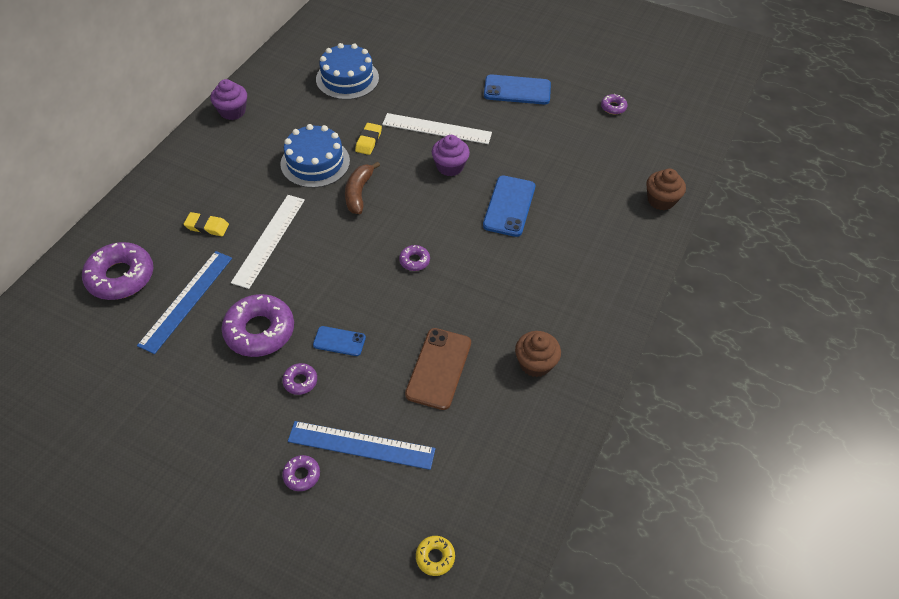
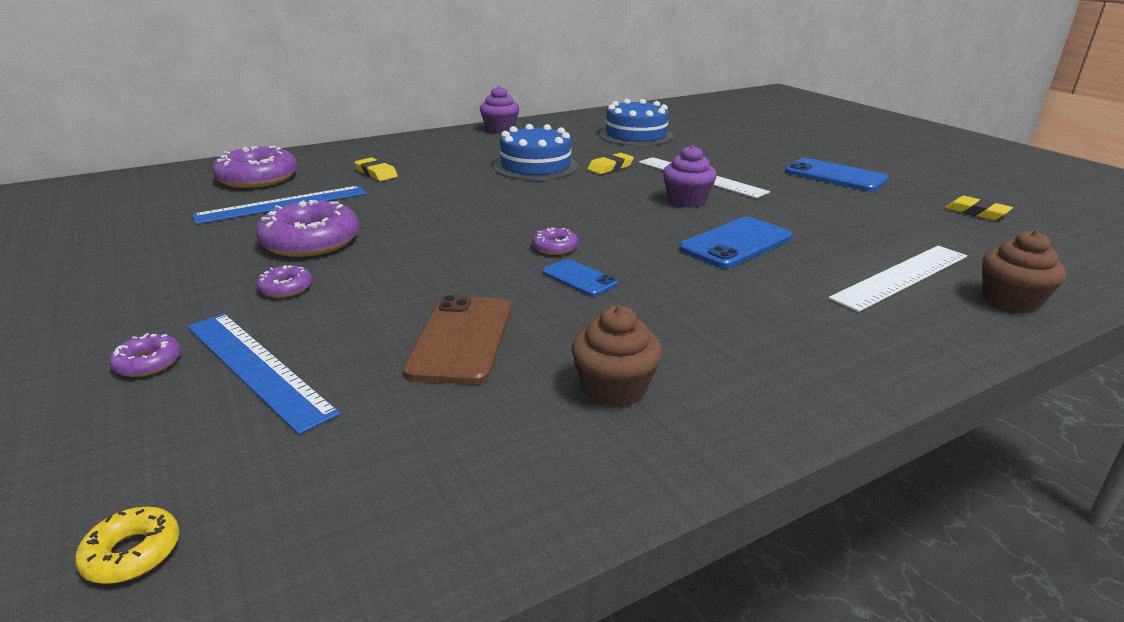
camera: 35 degrees right, 25 degrees down
(269, 240) = (418, 194): white ruler -> white ruler (901, 276)
(339, 341) = (377, 275): blue phone -> blue phone (579, 278)
(359, 193) = (555, 191): brown banana -> none
(439, 368) = (462, 339): brown phone -> brown phone turned 45 degrees counterclockwise
(613, 107) = (976, 212): purple donut -> yellow eraser

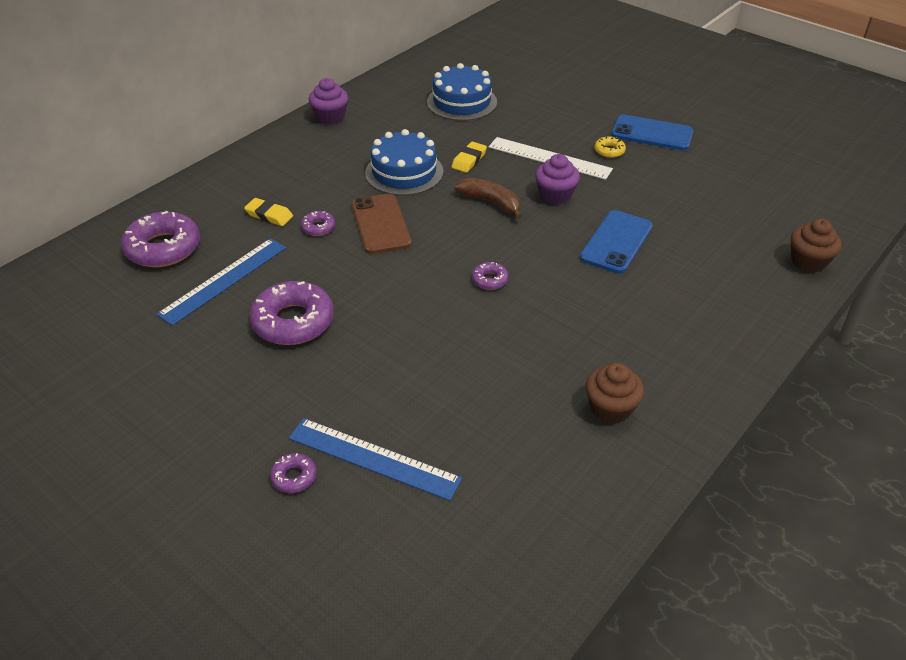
camera: 20 degrees left, 15 degrees up
(132, 553) = (429, 602): yellow donut -> yellow donut (609, 151)
(286, 288) = (323, 379): purple donut -> purple donut (318, 227)
(462, 339) = (489, 393): brown phone -> brown phone (381, 224)
(579, 278) = (528, 311): blue phone -> none
(608, 196) = (491, 202): none -> brown banana
(901, 276) = (737, 252): white ruler -> none
(976, 212) = (765, 162): yellow eraser -> none

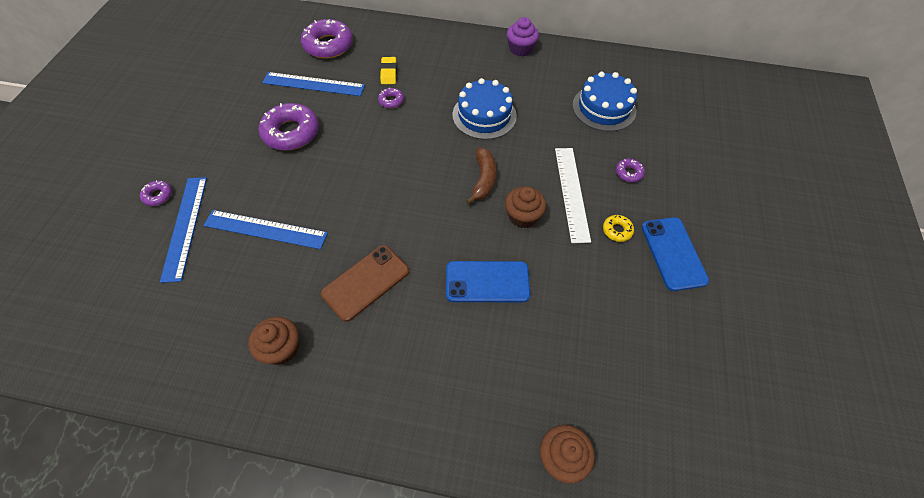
camera: 60 degrees right, 15 degrees up
(381, 224) = (415, 130): brown phone -> brown phone (366, 282)
(435, 383) = (265, 229): none -> blue ruler
(469, 160) = (528, 144): yellow eraser -> none
(490, 280) = (389, 216): purple donut -> purple donut (628, 173)
(555, 195) = (522, 216): purple cupcake -> brown cupcake

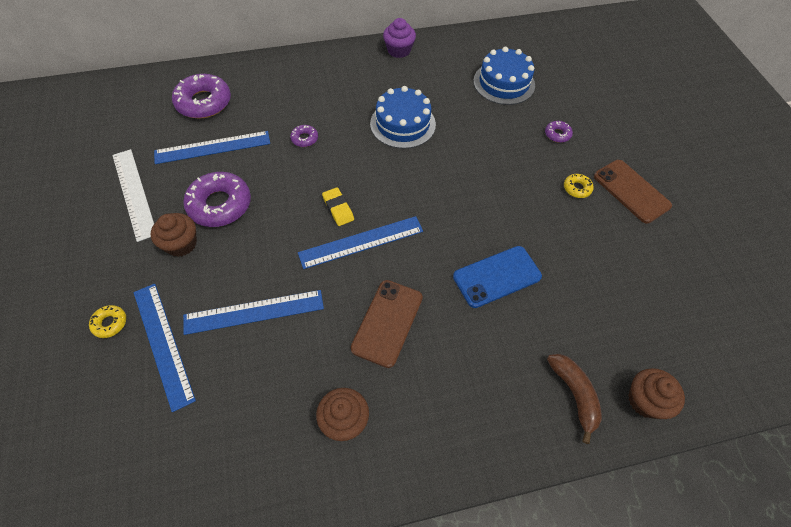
camera: 25 degrees left, 0 degrees up
(158, 196) = (110, 323): purple donut -> yellow donut
(385, 205) = (361, 242): none -> blue ruler
(389, 73) = (285, 111): yellow eraser -> yellow eraser (338, 208)
(483, 179) = (438, 184): brown banana -> brown banana (574, 394)
(522, 216) = (492, 205): brown cupcake -> brown cupcake (181, 244)
(572, 193) = (521, 169): white ruler -> white ruler (134, 193)
(673, 253) = (631, 191): blue phone -> brown phone

